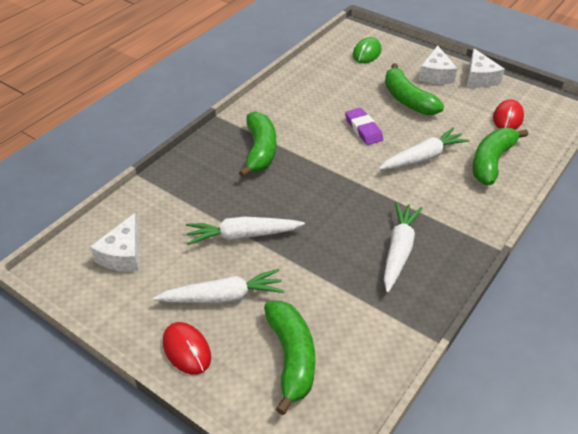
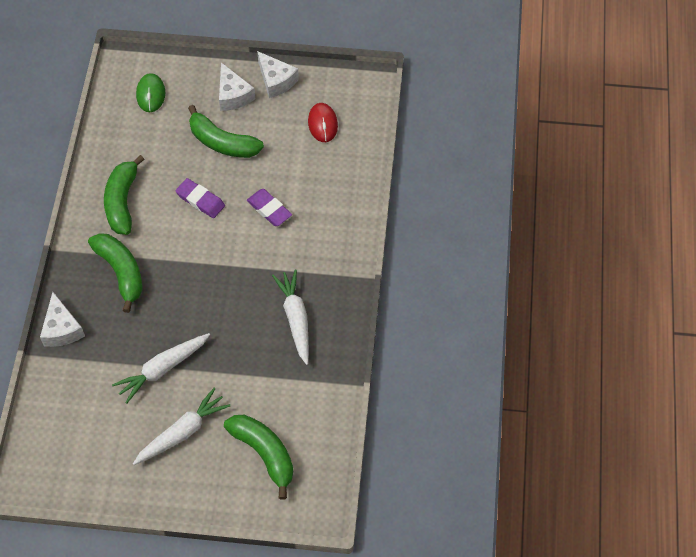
camera: 30 degrees left, 15 degrees up
(123, 254) = (75, 438): white cheese -> white cheese (62, 329)
(187, 349) = (184, 488): red mouse -> none
(422, 157) = (269, 209): white carrot -> purple eraser
(491, 161) = (329, 185): green banana -> green banana (122, 202)

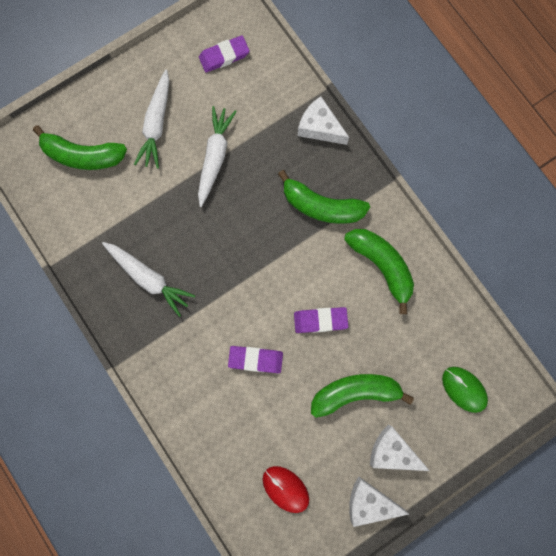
camera: 140 degrees right, 20 degrees up
(74, 446) = (224, 56): none -> purple eraser

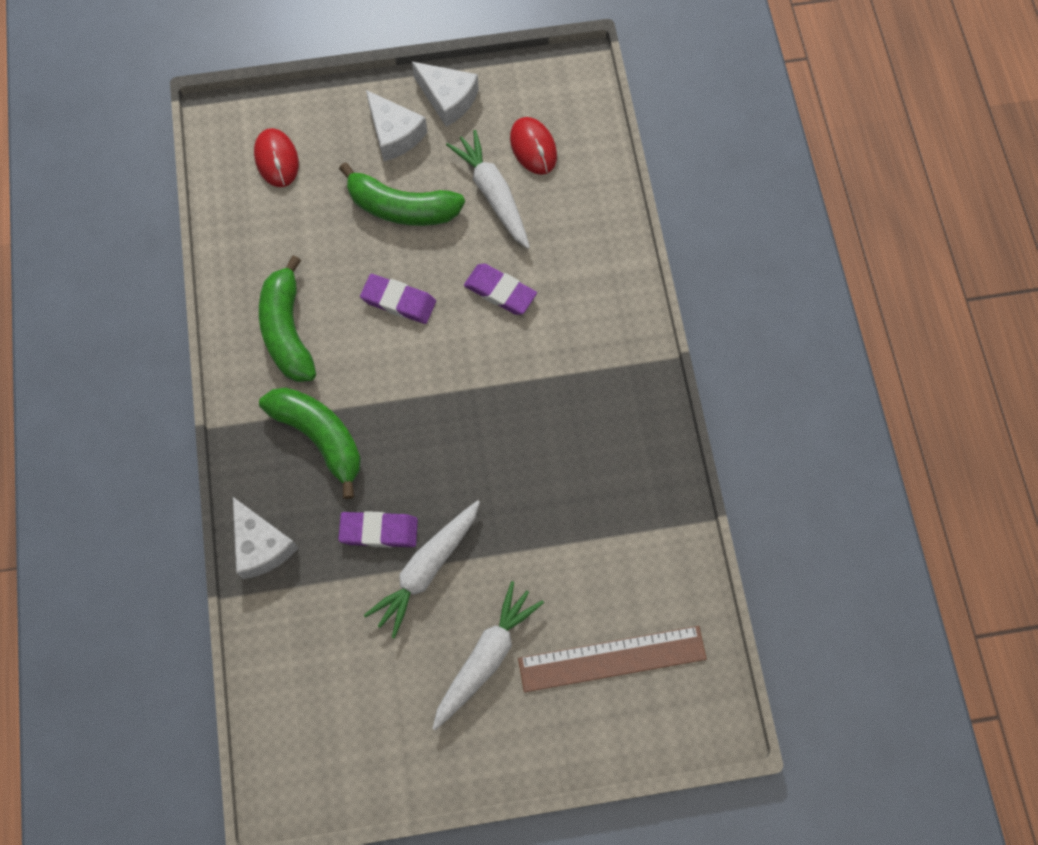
camera: 155 degrees left, 10 degrees down
(83, 155) = (612, 658): green banana -> brown ruler
(149, 278) = (589, 445): white carrot -> white carrot (493, 194)
(224, 56) = (337, 721): purple eraser -> purple eraser (379, 531)
(464, 389) = (277, 159): green mouse -> red mouse

